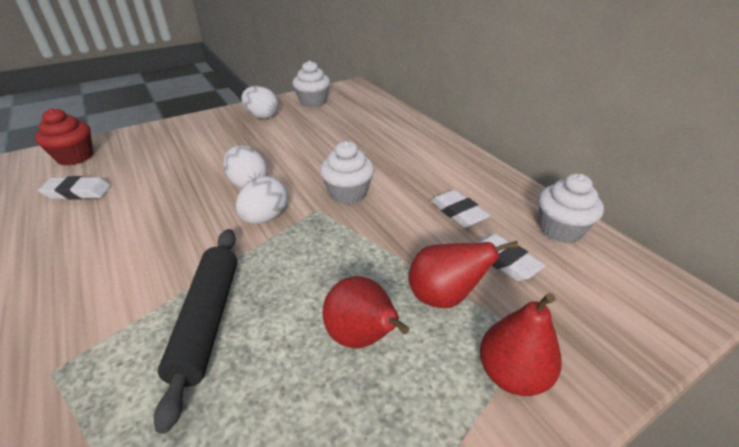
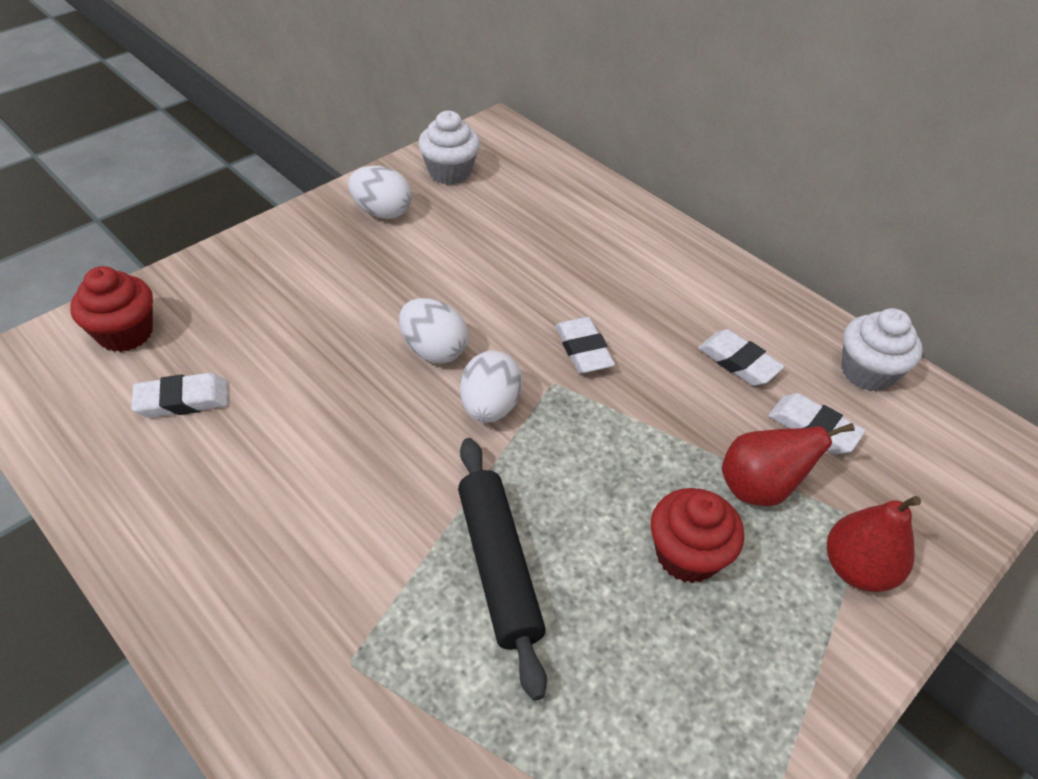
camera: 15 degrees left, 10 degrees up
(348, 193) = (583, 350): white cupcake -> white eraser
(362, 337) = (687, 555): red pear -> red cupcake

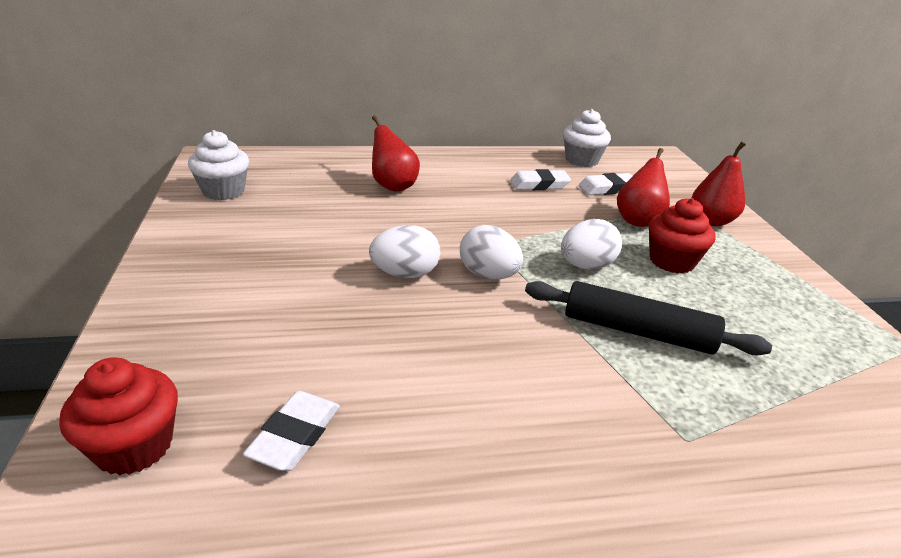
camera: 55 degrees left, 15 degrees down
(382, 212) = (217, 234): white egg -> white egg (586, 266)
(583, 350) = (475, 222): white eraser -> none
(586, 258) = (393, 186): none -> red pear

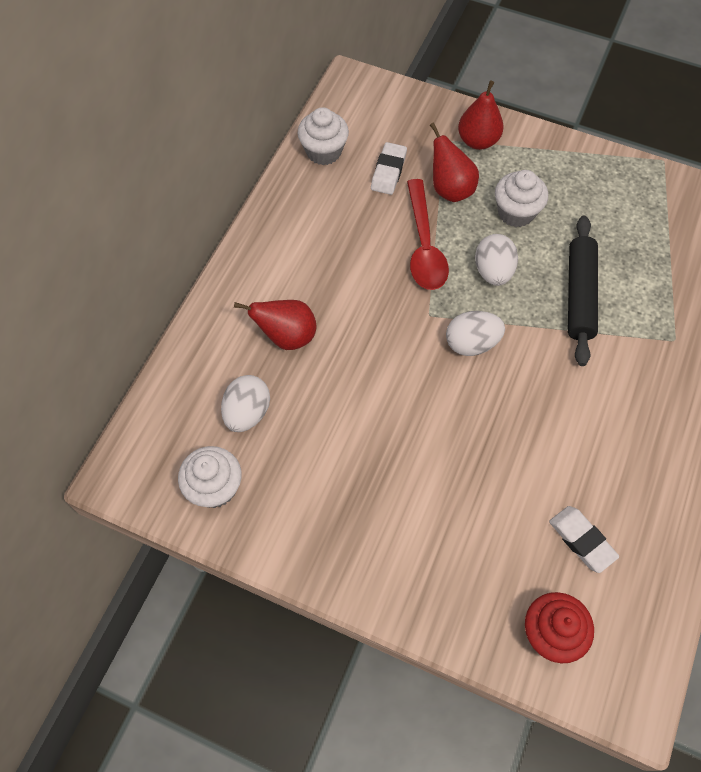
camera: 55 degrees left, 30 degrees up
(405, 274) = (441, 399): white egg -> white egg (247, 412)
(539, 185) = (352, 218): white eraser -> none
(561, 222) = (424, 245): none -> red spoon
(637, 331) = (579, 295): black rolling pin -> black rolling pin turned 45 degrees counterclockwise
(671, 261) = (516, 212): red cupcake -> white cupcake

